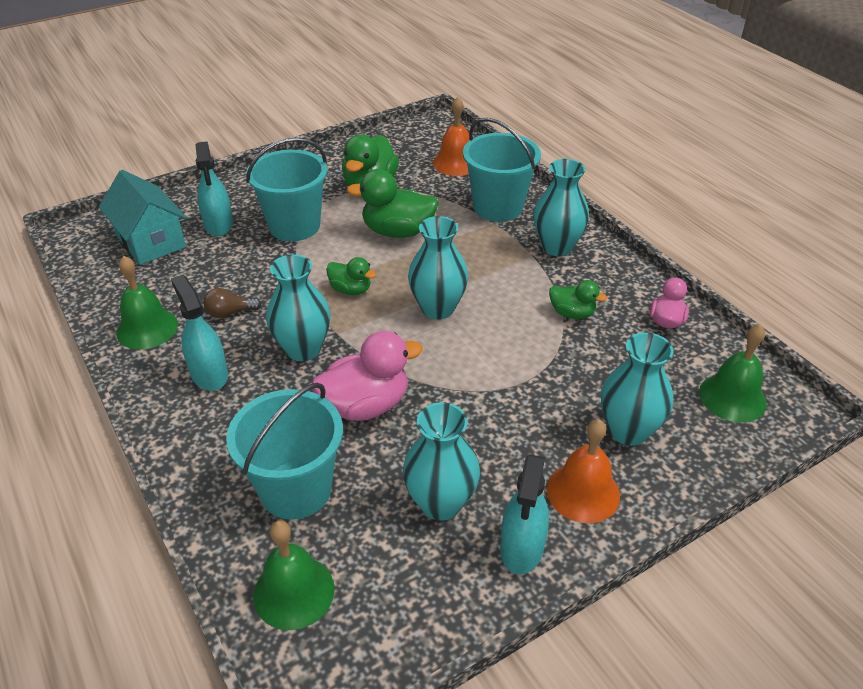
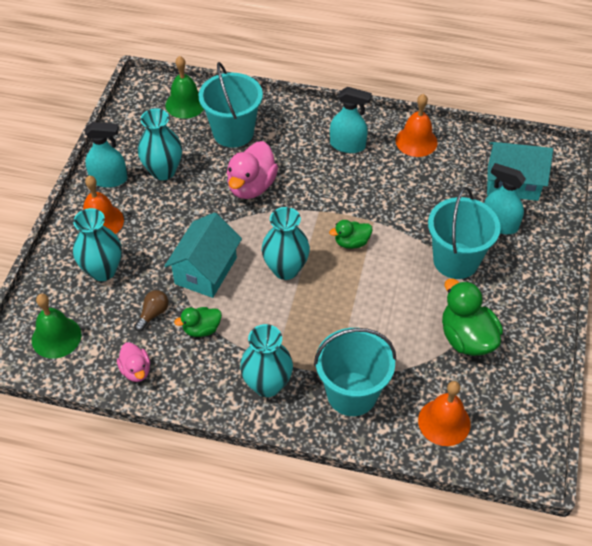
camera: 135 degrees right, 10 degrees up
(147, 328) = (416, 141): green bell -> orange bell
(230, 312) = (392, 179): brown light bulb -> brown light bulb (153, 314)
(303, 349) = (323, 190): turquoise vase -> none
(397, 231) = (387, 310): green duck -> none
(515, 356) = (206, 271): none -> turquoise house
(522, 547) = (109, 179): turquoise spray bottle -> turquoise spray bottle turned 120 degrees clockwise

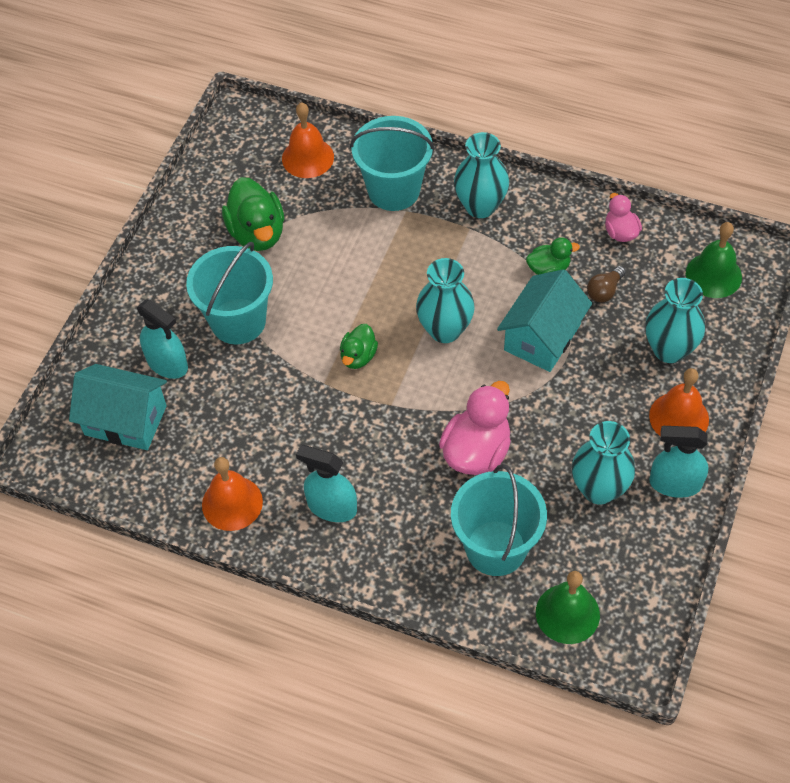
camera: 170 degrees left, 5 degrees up
(351, 242) = (358, 356): green duck -> green duck turned 120 degrees clockwise

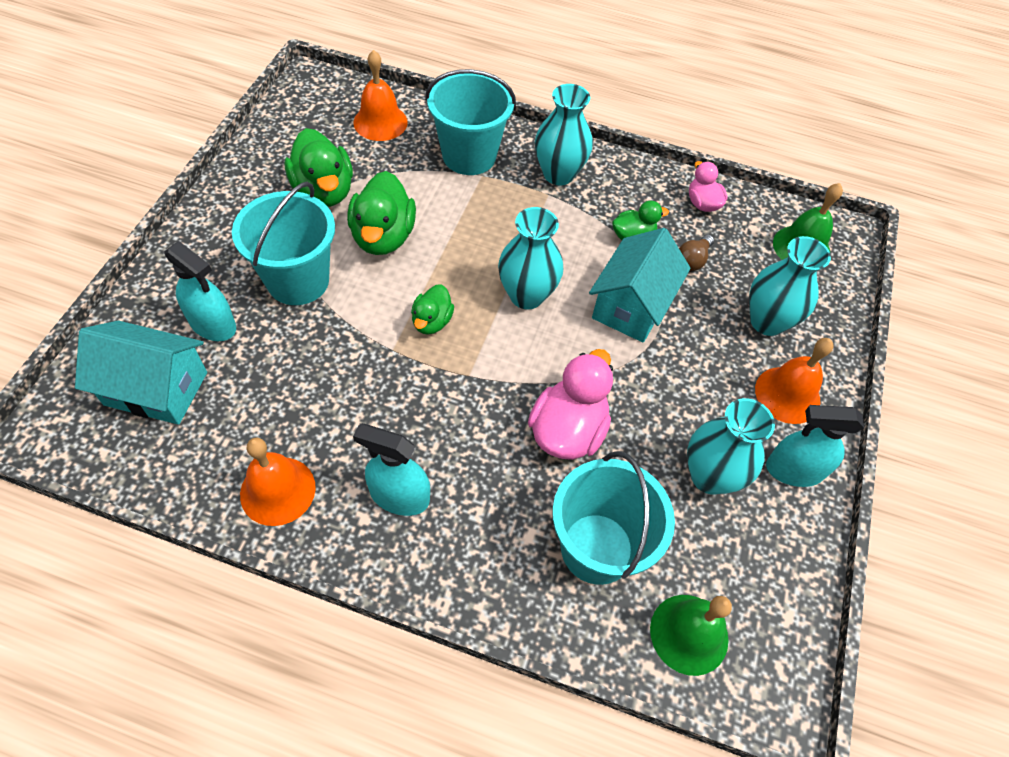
camera: 10 degrees left, 0 degrees up
(313, 276) = (383, 236): none -> green duck

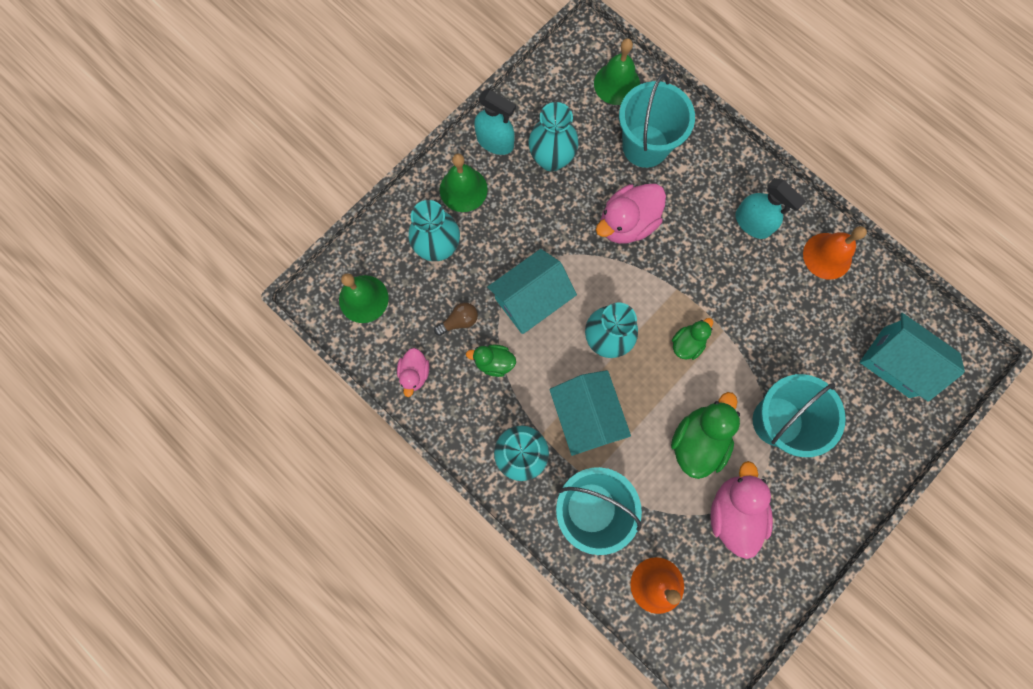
camera: 150 degrees left, 20 degrees up
(213, 324) = (849, 403): turquoise spray bottle -> none
(324, 191) = (733, 512): green duck -> pink duck
(512, 222) = (586, 415): none -> turquoise house
(787, 395) = (463, 189): orange bell -> green bell

